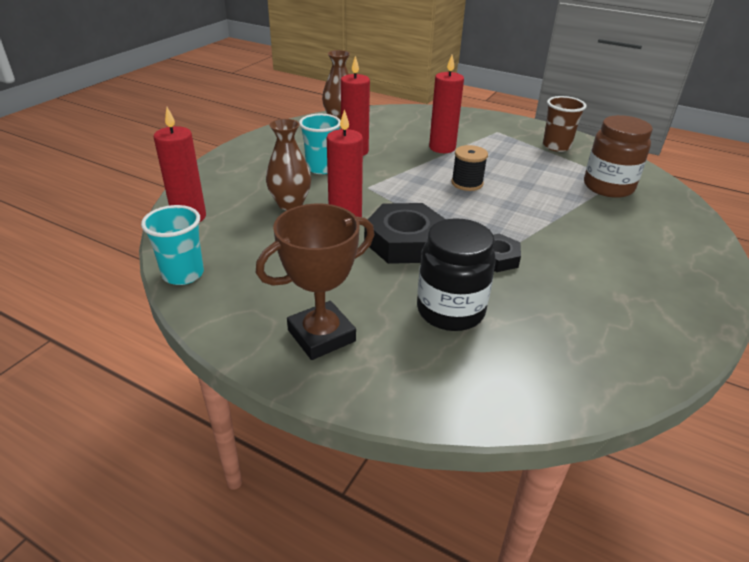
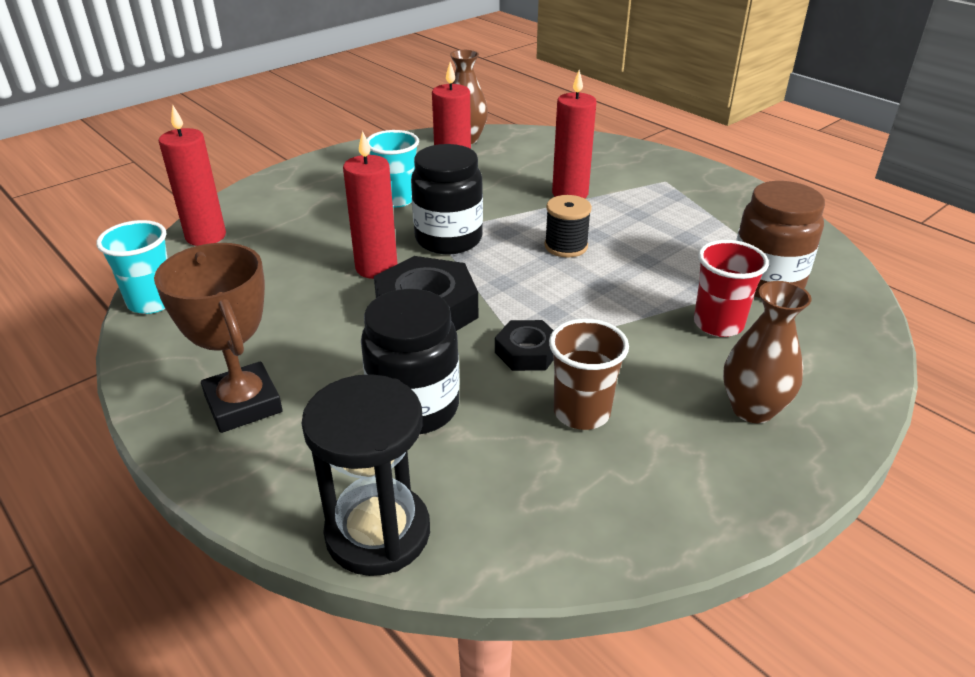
camera: 20 degrees right, 0 degrees up
(290, 204) = (326, 239): brown vase -> brown vase (752, 409)
(321, 335) = (243, 404): brown trophy -> brown trophy turned 75 degrees clockwise
(382, 190) = (448, 239): none -> black jar
(493, 402) = (378, 532): none -> black hourglass
(556, 146) = (735, 213): brown cup -> brown cup (581, 412)
(601, 218) = (718, 324): none -> red cup

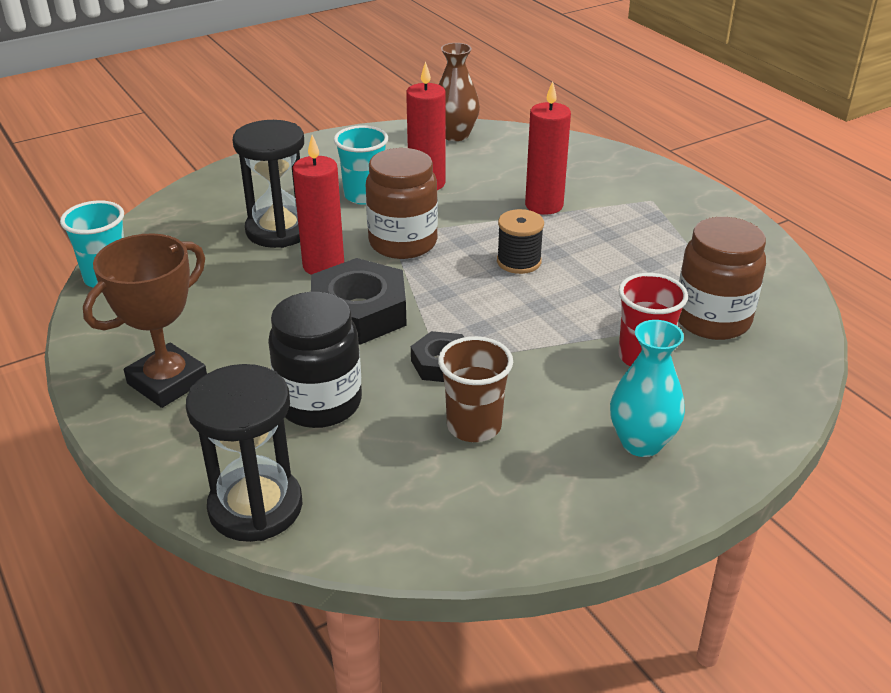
camera: 10 degrees right, 0 degrees up
(206, 236) = (169, 218): red candle -> none
(243, 404) = (167, 382): brown trophy -> brown trophy turned 60 degrees clockwise
(322, 238) = (279, 230): none -> black hourglass
(448, 239) = (403, 243): black jar -> brown jar
(752, 409) = (641, 443): brown vase -> turquoise vase

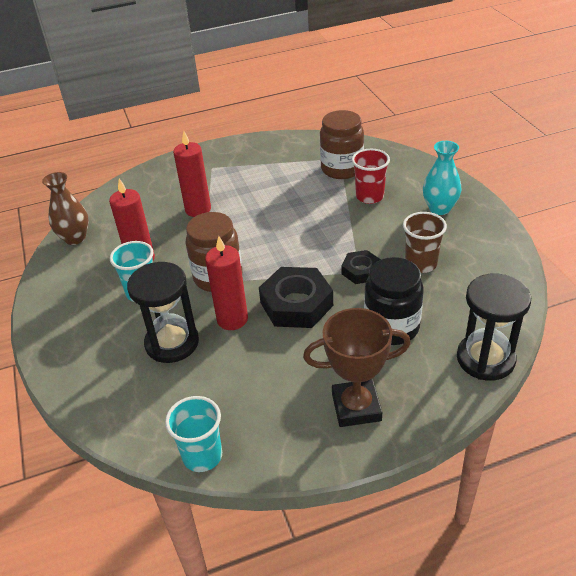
camera: 75 degrees left, 5 degrees up
(167, 382) = (356, 407): brown trophy -> brown trophy turned 60 degrees counterclockwise
(519, 261) = (261, 228): black spool -> none

